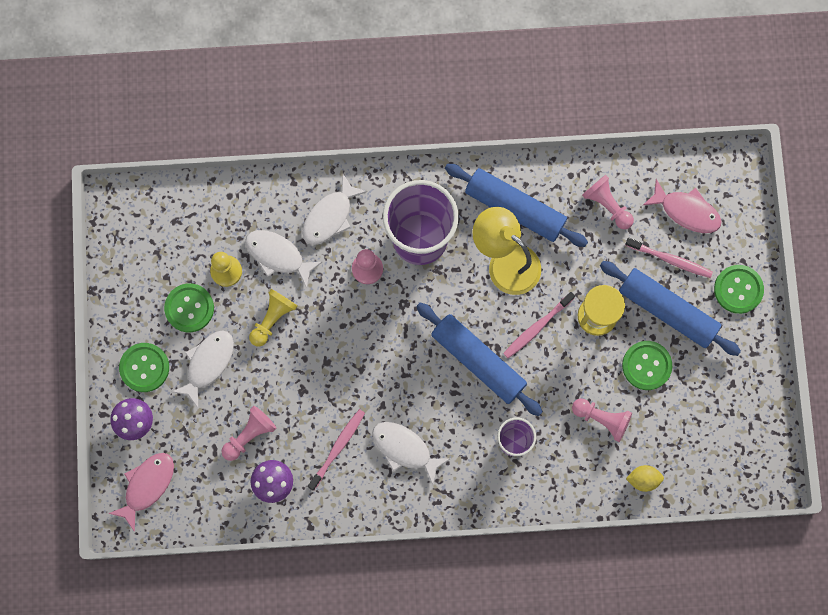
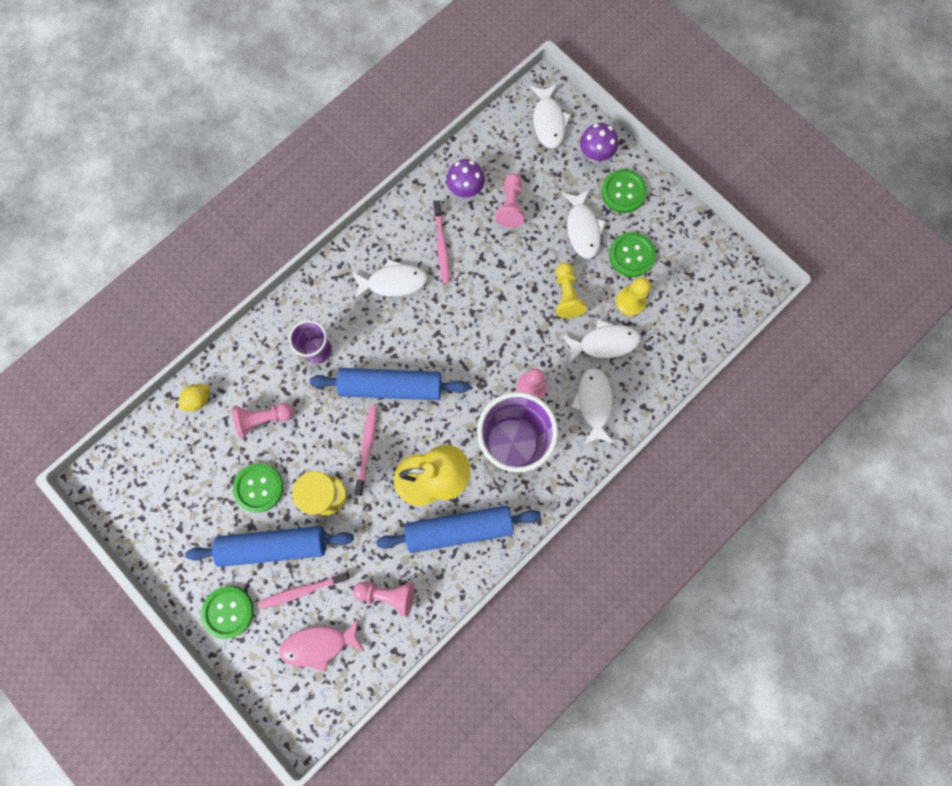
camera: 140 degrees right, 0 degrees up
(147, 486) = (548, 122): pink fish -> white fish

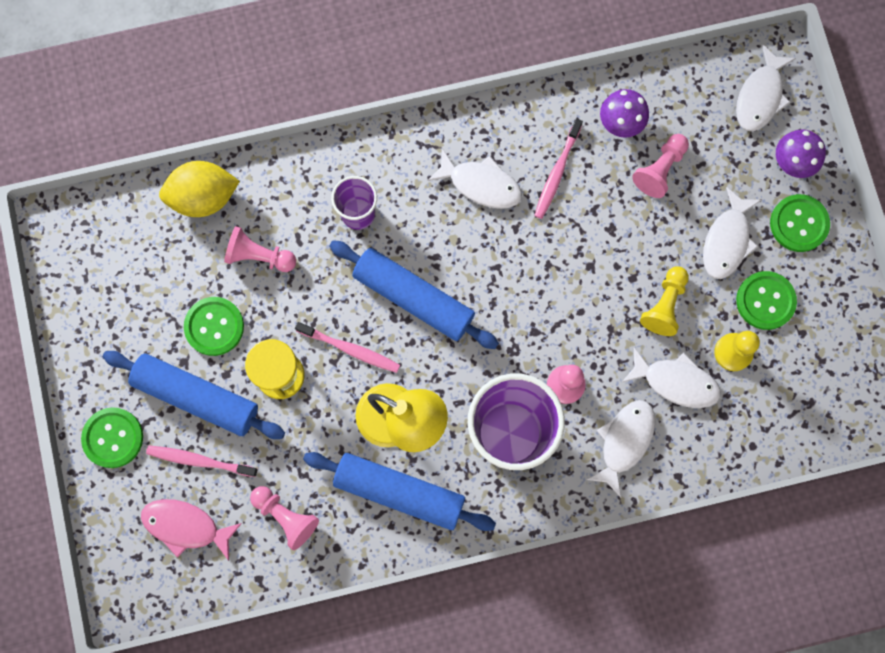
camera: 30 degrees right, 0 degrees up
(199, 399) = (204, 197): yellow lemon -> yellow lemon, size x1.83
(367, 448) = (350, 349): pink toothbrush -> pink toothbrush turned 75 degrees clockwise

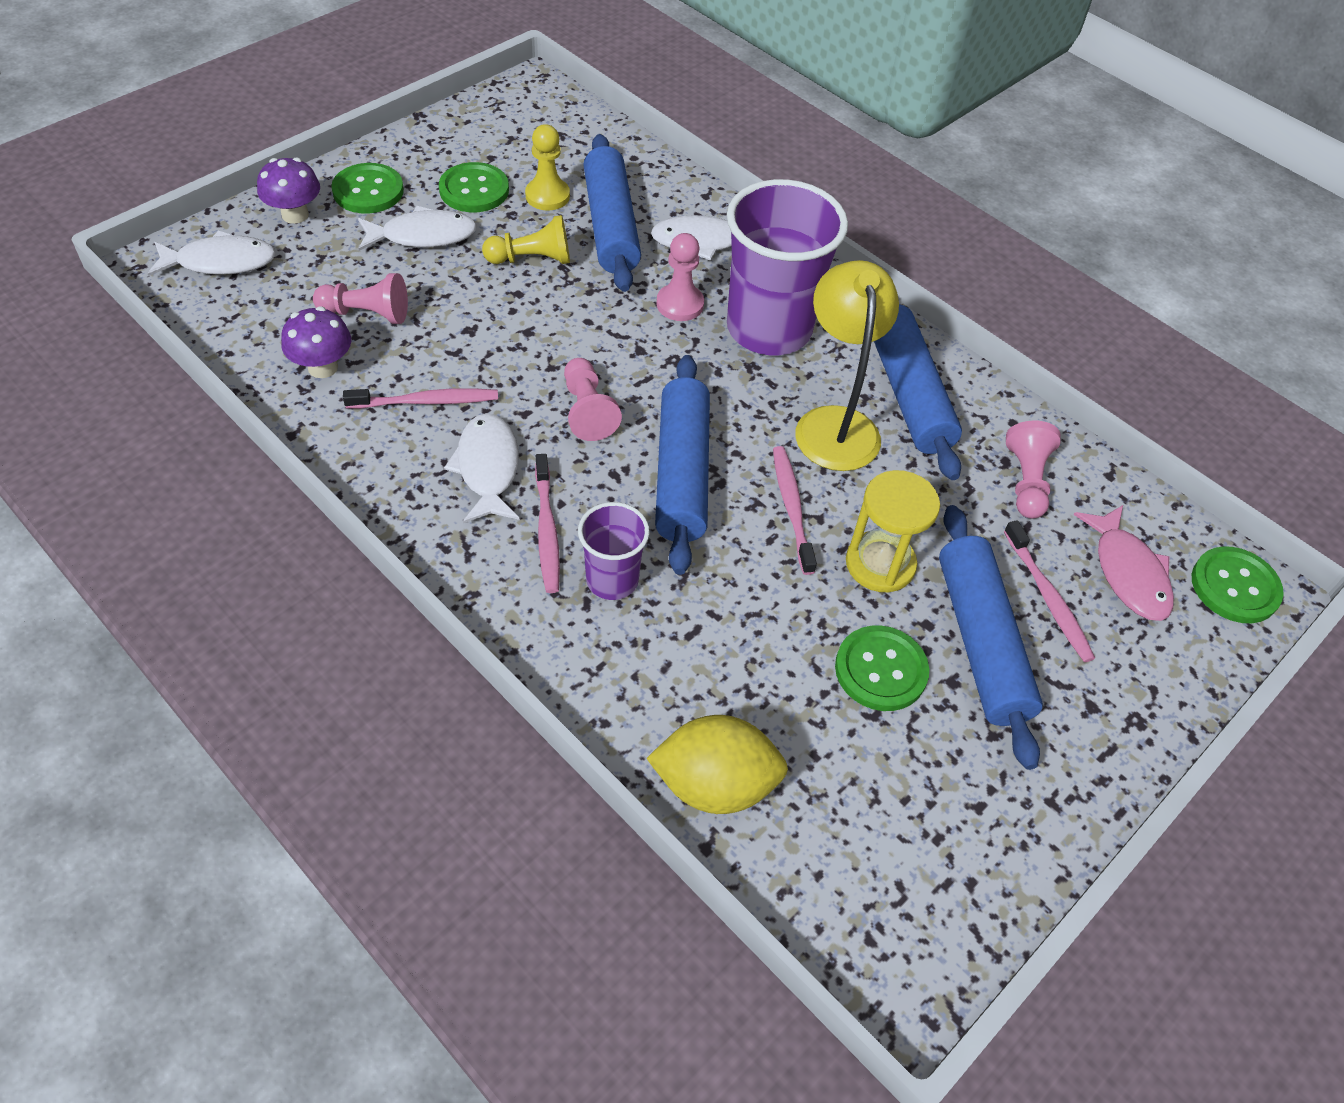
camera: 125 degrees left, 25 degrees down
(113, 438) = (1111, 712): green button -> green button (1234, 587)
(204, 197) = (714, 784): yellow lemon -> yellow lemon turned 45 degrees counterclockwise
(259, 256) = (749, 666): pink pawn -> pink pawn (587, 410)
(413, 195) = (547, 530): none -> pink toothbrush
(676, 382) = (610, 225): white fish -> blue rolling pin

